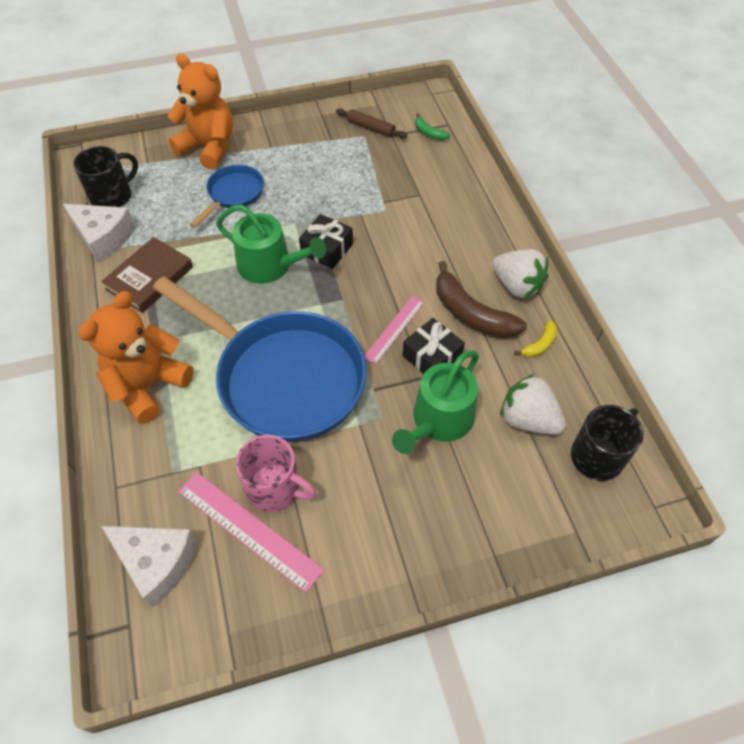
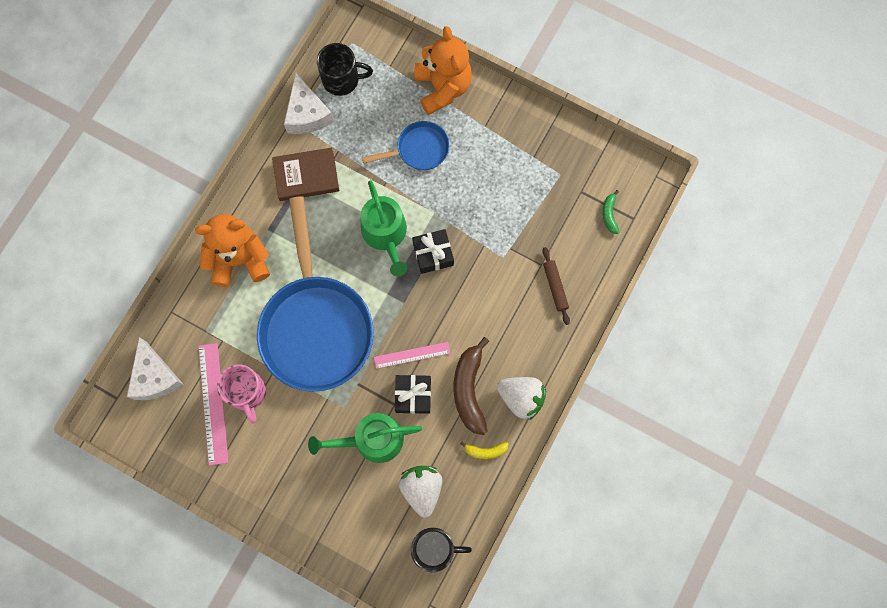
camera: 45 degrees right, 20 degrees up
(370, 128) = (572, 171): brown rolling pin -> brown rolling pin (555, 287)
(517, 286) = (521, 398): white strawberry -> white strawberry turned 60 degrees counterclockwise

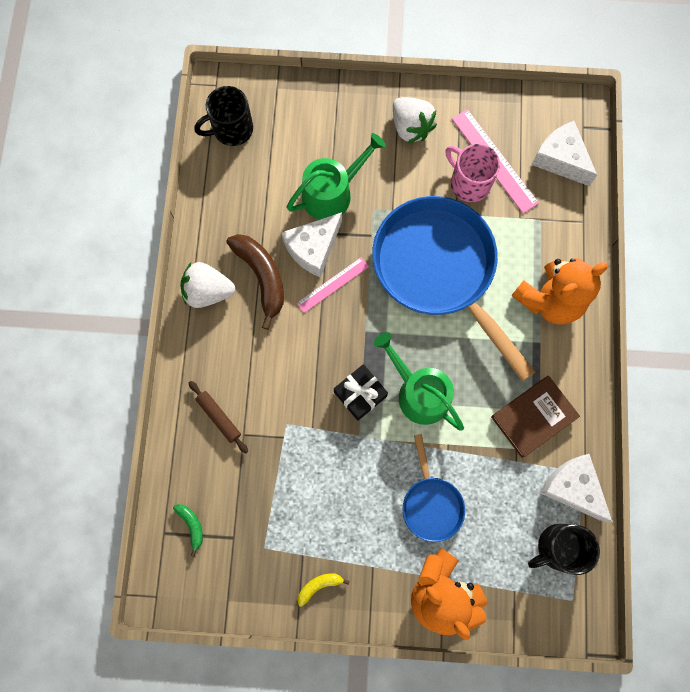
camera: 155 degrees right, 0 degrees up
(413, 395) = (313, 248): black gift -> white cheese
(419, 149) = (431, 504): blue pan -> blue pan turned 60 degrees counterclockwise
(422, 489) = (266, 172): white strawberry -> white strawberry (411, 128)
(485, 451) = (222, 229): yellow banana -> yellow banana (319, 585)

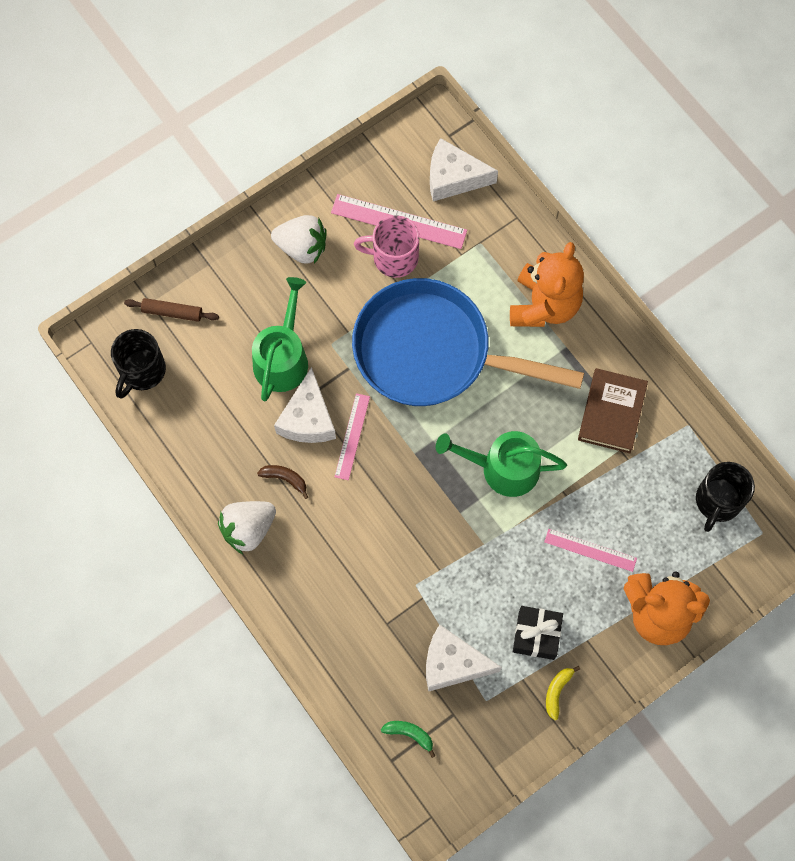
camera: 40 degrees left, 5 degrees down
(219, 417) = (353, 626): brown rolling pin -> brown rolling pin (172, 312)
(262, 277) = (285, 479): brown banana -> brown banana, size x0.49
(360, 394) = (455, 509): black gift -> black gift (536, 635)
(431, 504) = (590, 550): blue pan -> pink ruler
(572, 487) = (689, 444): white cheese -> white cheese (452, 663)

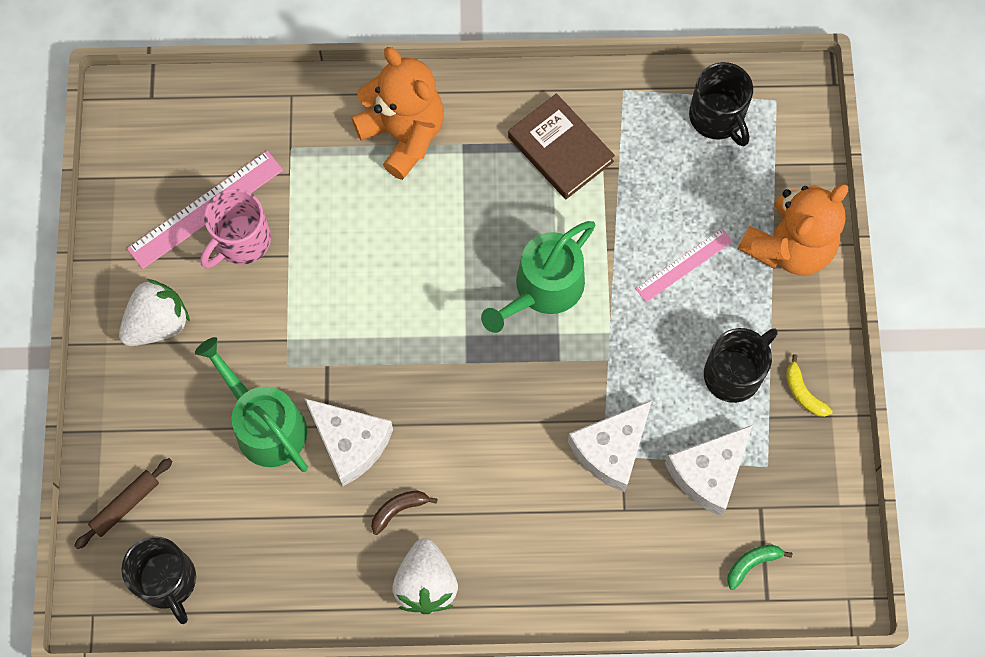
camera: 55 degrees left, 0 degrees up
(352, 436) = (403, 411): pink ruler -> none
(431, 352) = (371, 273): blue pan -> none
(453, 178) = (200, 125): white cheese -> white cheese (611, 450)
(536, 635) = (734, 373): black gift -> black mug

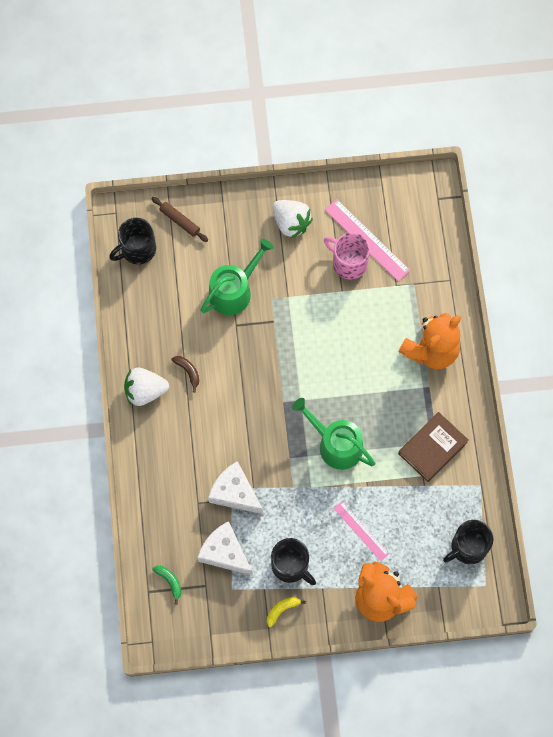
camera: 85 degrees right, 0 degrees up
(350, 443) = (226, 340): white cheese -> none

